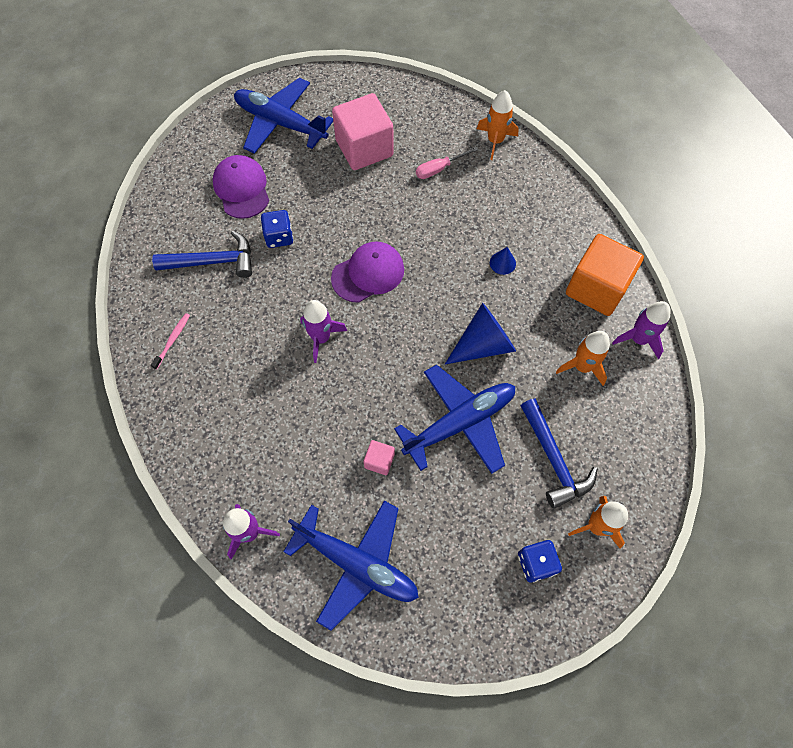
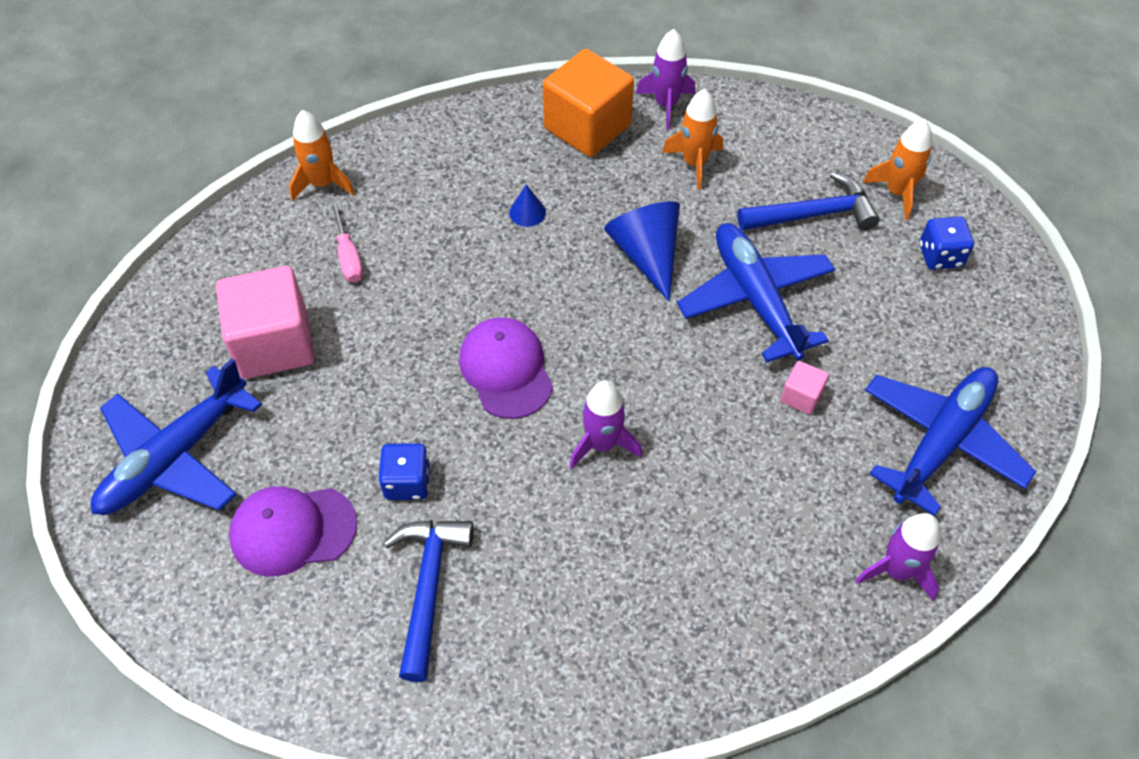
camera: 80 degrees left, 10 degrees down
(172, 340) = (566, 662): pink toothbrush -> none

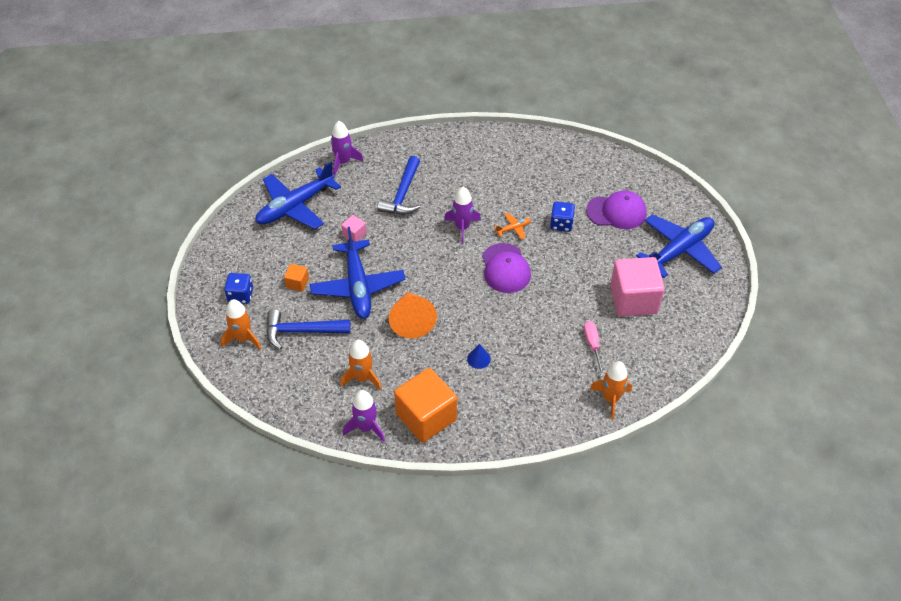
camera: 170 degrees left, 5 degrees down
(429, 588) = (553, 183): blue hammer -> blue hammer (402, 194)
(501, 457) = (513, 228): none -> orange plane
(646, 255) = (412, 320): blue cone -> orange cone
(859, 290) = (297, 283): none -> orange cube

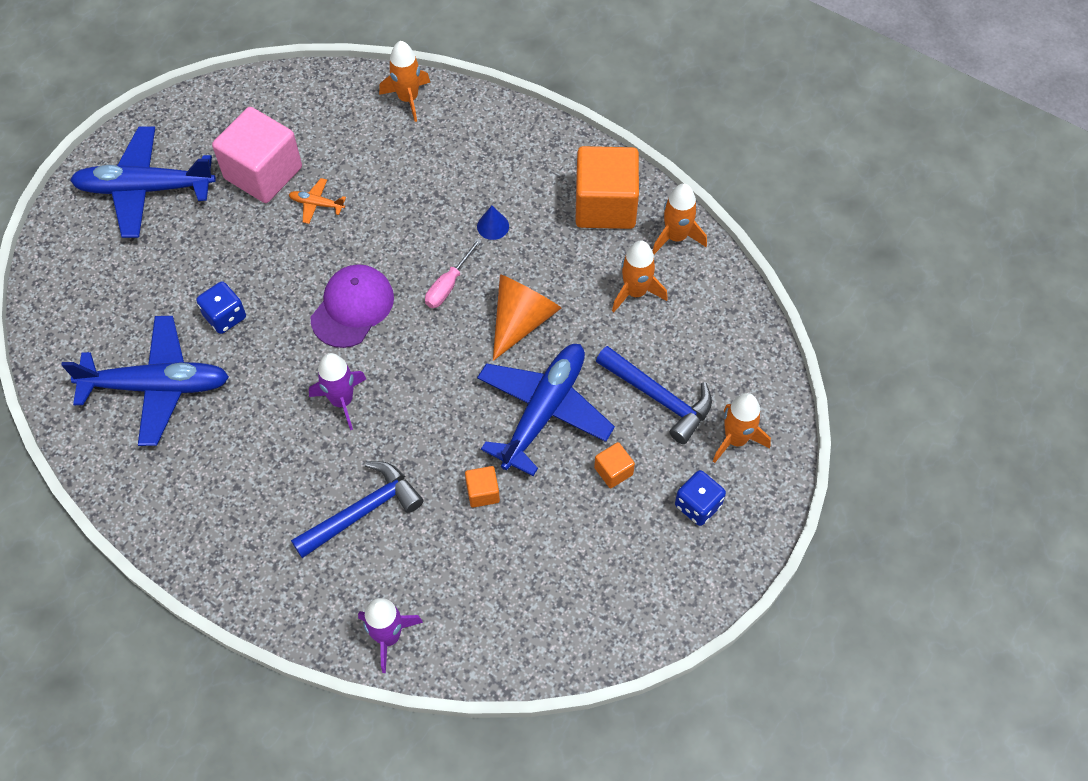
camera: 140 degrees left, 10 degrees up
(295, 206) = (521, 604): blue plane -> blue plane (157, 386)
(354, 235) = (483, 492): pink cube -> orange cube
(366, 427) = (676, 237): purple rocket -> orange rocket
(513, 228) = (285, 352): orange plane -> orange plane (316, 204)
(592, 346) = (363, 157): pink screwdriver -> pink screwdriver (448, 285)
(616, 212) = (145, 284): purple cap -> none

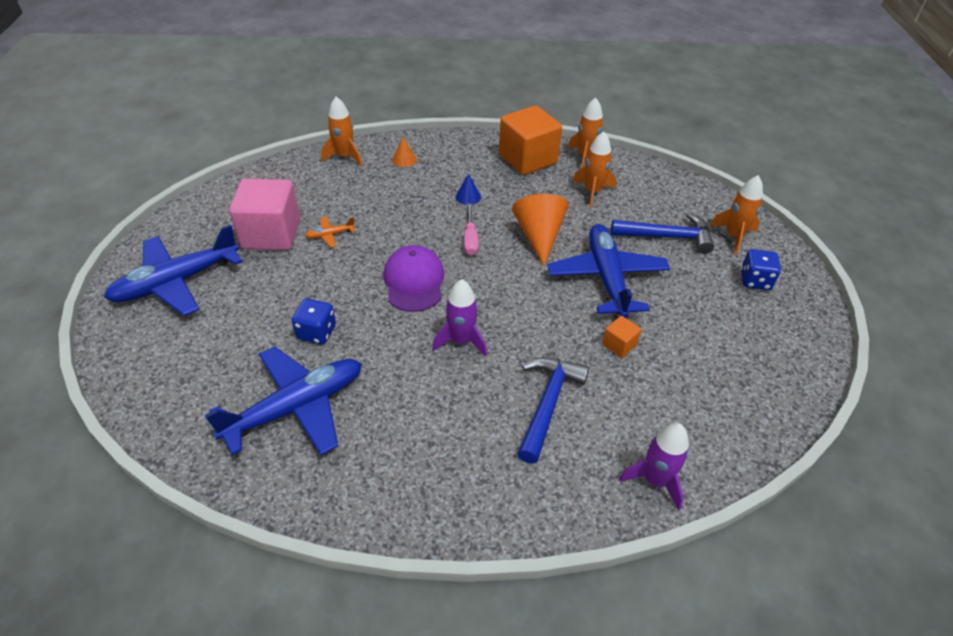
camera: 35 degrees left, 15 degrees down
(467, 135) = (404, 160): none -> orange cone
(613, 471) = (686, 288): orange cube -> none

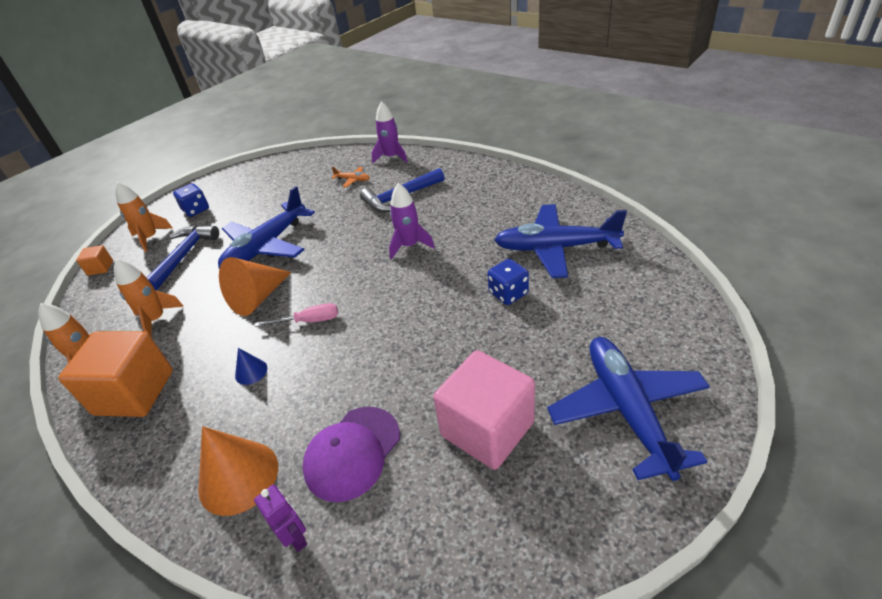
camera: 135 degrees left, 5 degrees down
(176, 282) = (627, 409): blue plane -> blue plane turned 105 degrees counterclockwise
(330, 235) = (425, 393): orange plane -> orange plane (353, 180)
(345, 157) = (296, 537): orange rocket -> purple robot
(404, 160) = (238, 477): orange cone -> orange cone, size x2.07
(414, 281) = (396, 303): purple cap -> purple cap (352, 452)
(470, 239) = (309, 321): pink screwdriver -> pink screwdriver turned 45 degrees clockwise
(619, 345) = (322, 208): orange cube -> orange cube (100, 268)
(667, 237) = (184, 256): blue hammer -> blue hammer turned 60 degrees clockwise

